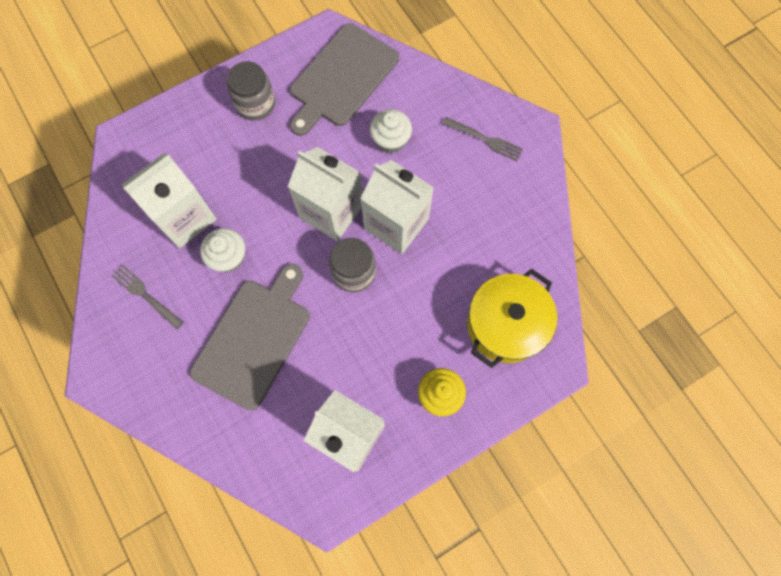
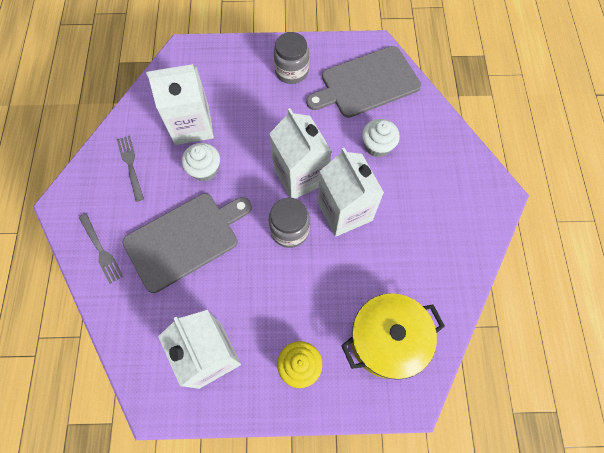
camera: 30 degrees right, 5 degrees down
(485, 139) = (454, 183): grey fork -> grey fork (101, 250)

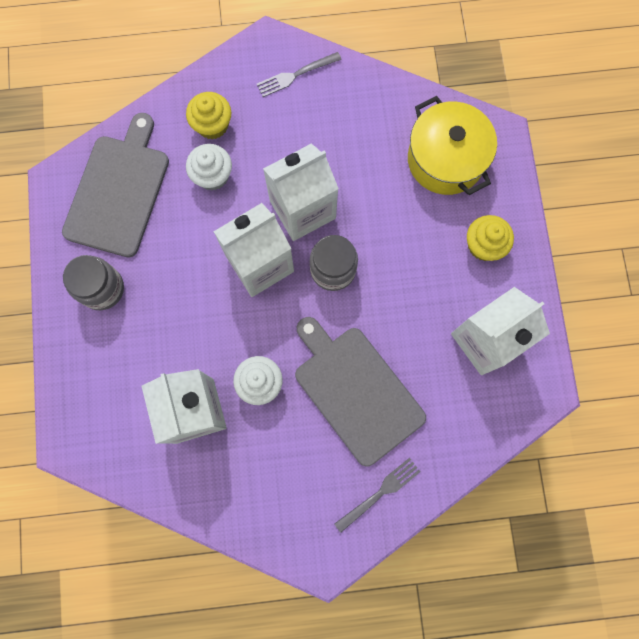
camera: 95 degrees left, 10 degrees up
(130, 165) = (261, 481): grey fork -> grey fork (296, 75)
(367, 83) = (119, 191): grey cutting board -> grey cutting board turned 135 degrees counterclockwise
(422, 148) = (212, 125): none -> yellow cupcake

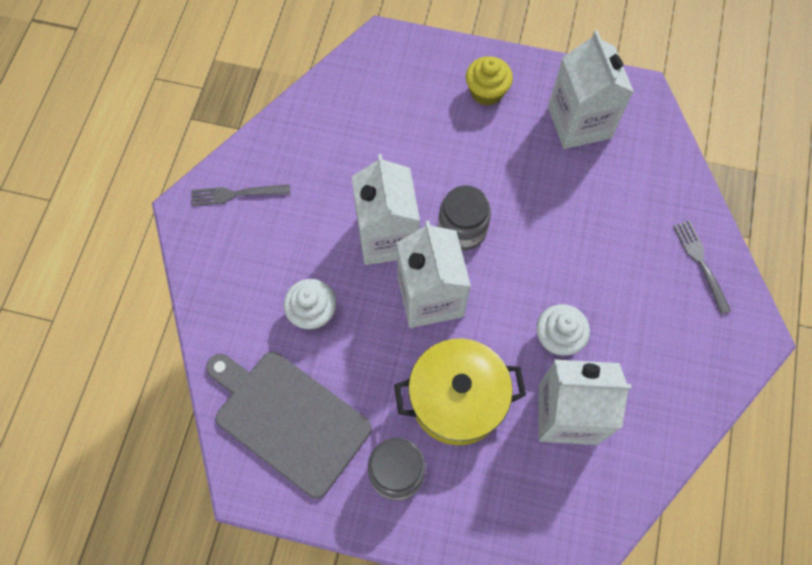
camera: 70 degrees left, 10 degrees down
(212, 125) = (254, 294): yellow cupcake -> none
(296, 75) = (236, 194): grey fork -> grey fork turned 90 degrees clockwise
(356, 391) = (594, 250): grey cutting board -> none
(445, 159) = (388, 93): yellow pot -> yellow pot (457, 399)

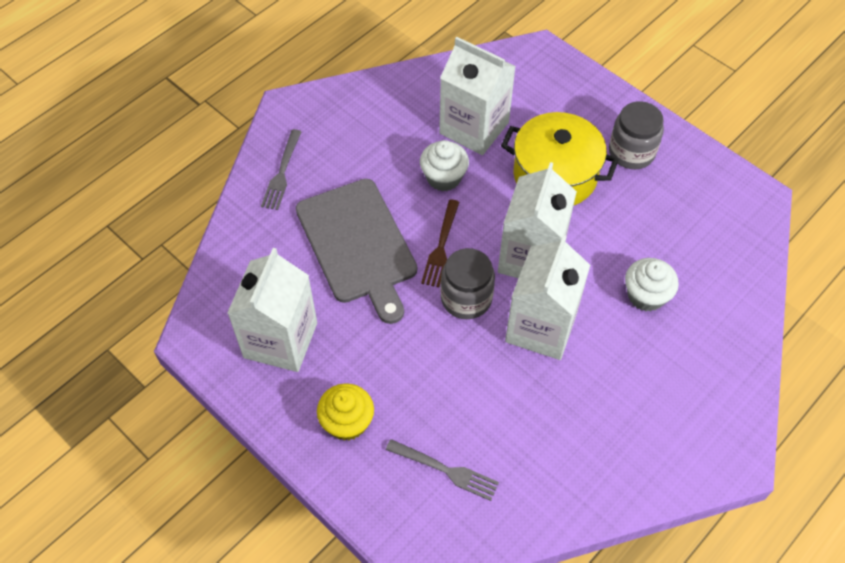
camera: 150 degrees left, 10 degrees down
(236, 194) = (676, 447): grey fork -> grey fork (445, 470)
(288, 419) = (704, 225): grey cutting board -> grey cutting board (357, 245)
(513, 266) = (441, 246): none -> brown fork

